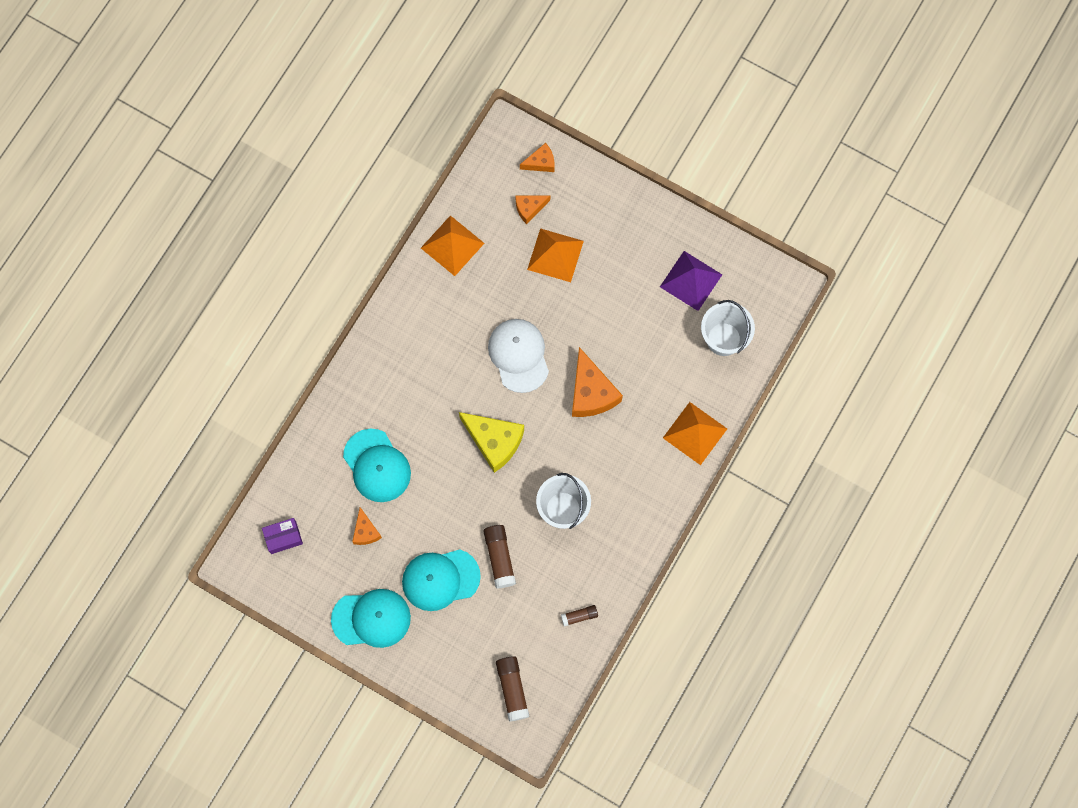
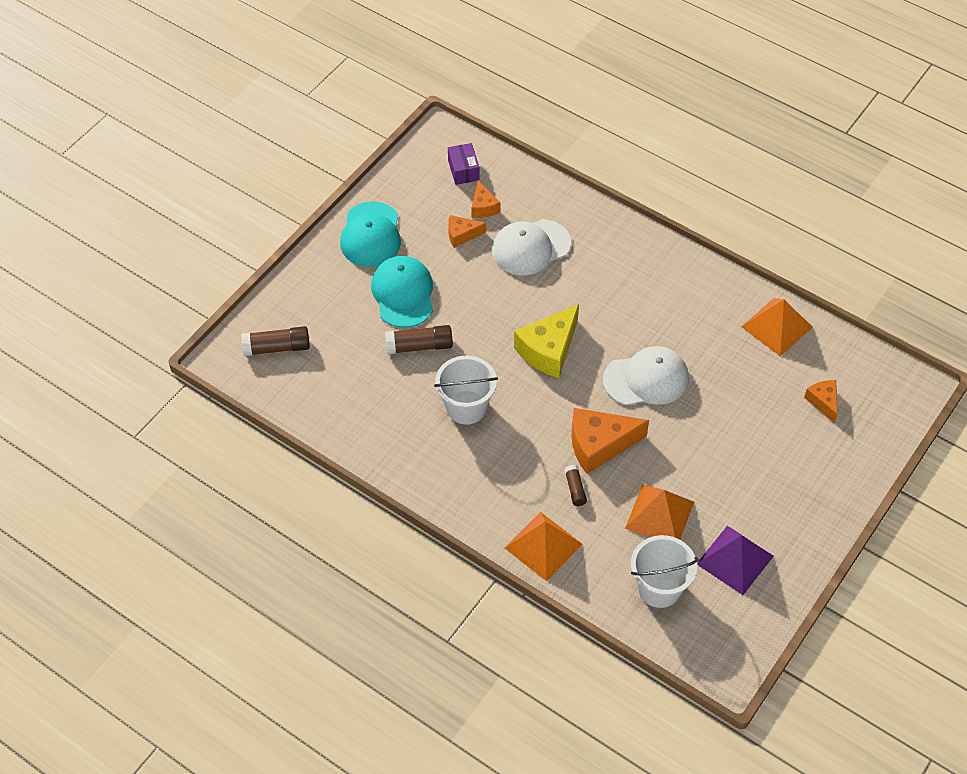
camera: 95 degrees right, 20 degrees down
(377, 466) = (530, 247): turquoise cap -> white cap
(540, 162) = (881, 417): orange cheese -> orange cheese (483, 207)
(555, 255) = (766, 423): orange pyramid -> orange pyramid (659, 515)
(579, 616) = (344, 413): brown glue stick -> brown glue stick (575, 489)

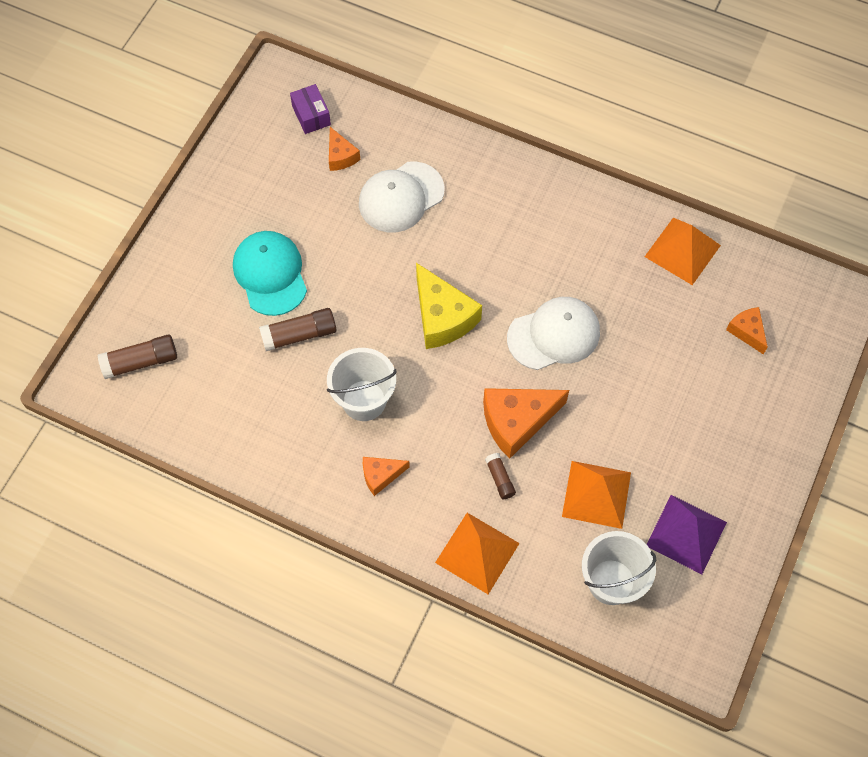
camera: 10 degrees left, 10 degrees up
(371, 235) = (222, 208): turquoise cap -> none
(462, 235) = (323, 193): orange cheese -> orange cheese (381, 475)
(549, 350) = (442, 317): yellow cheese -> yellow cheese turned 60 degrees counterclockwise

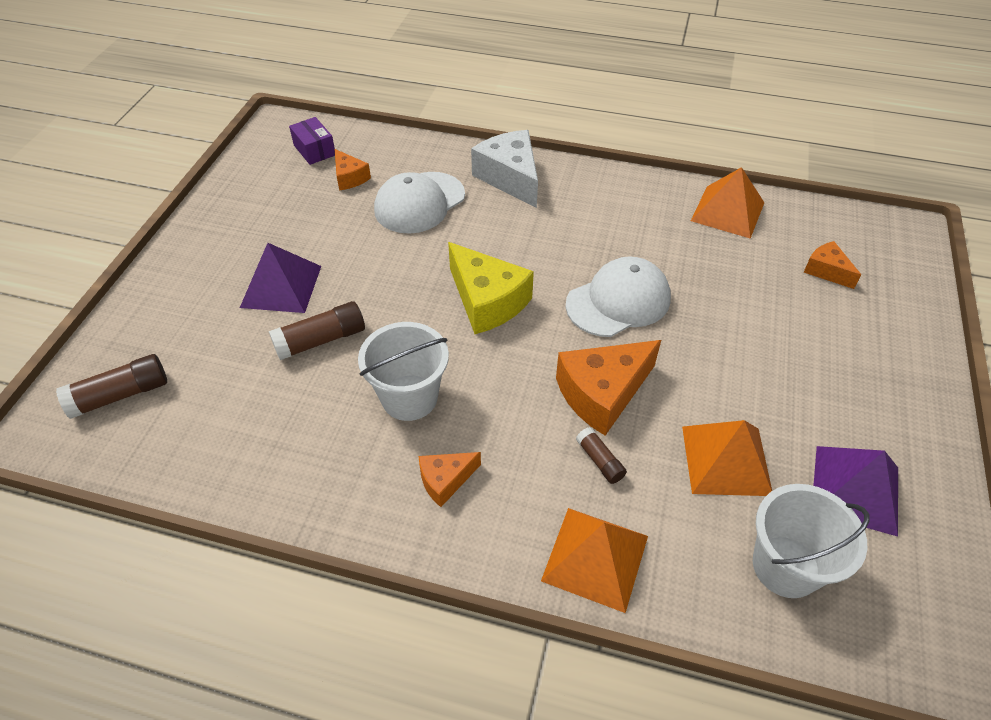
camera: 10 degrees left, 15 degrees down
(270, 274) = (281, 286): turquoise cap -> purple pyramid
(490, 179) = (510, 178): none -> white cheese

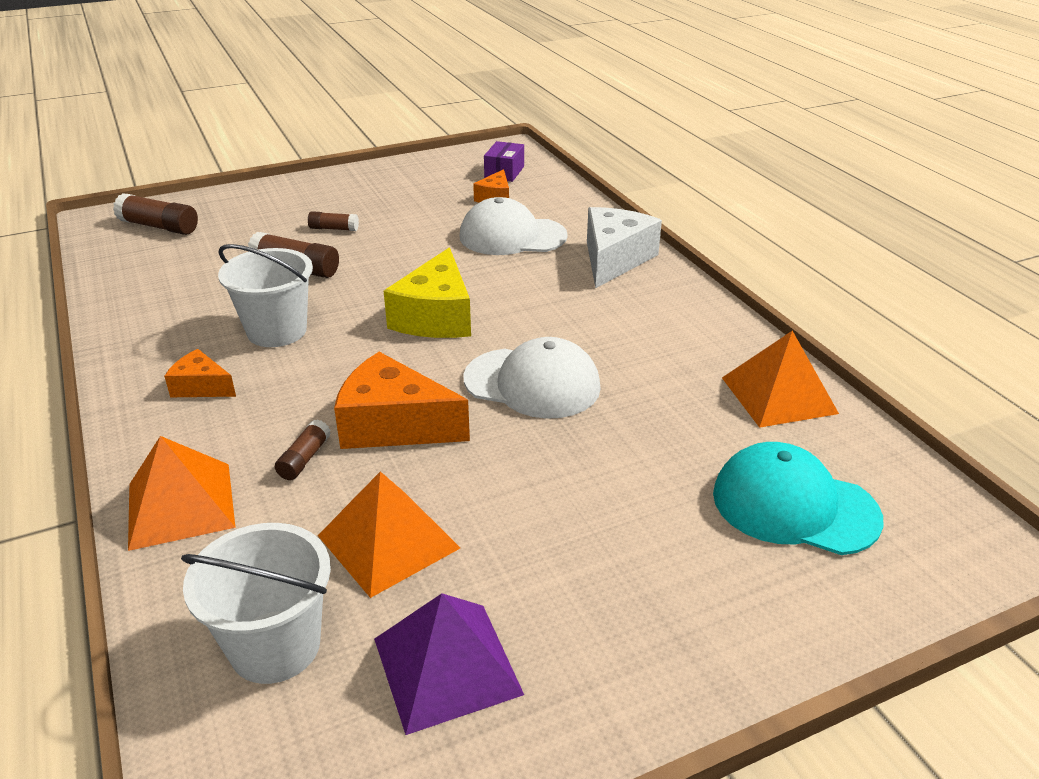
camera: 50 degrees right, 15 degrees down
(281, 286) = (333, 229): purple pyramid -> brown glue stick
(826, 271) = (794, 506): orange cheese -> turquoise cap

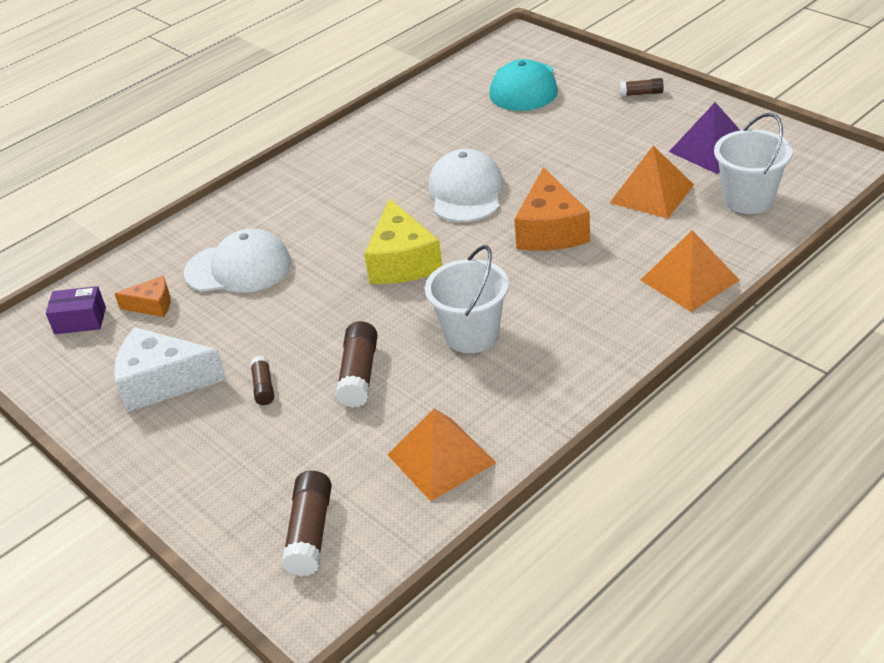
camera: 105 degrees left, 5 degrees up
(201, 387) = (571, 336): orange cheese -> none
(304, 459) = (610, 251): brown glue stick -> brown glue stick (641, 93)
(436, 316) = (402, 261): yellow cheese -> yellow cheese turned 90 degrees clockwise
(512, 236) = (238, 268): white cap -> white cap turned 75 degrees counterclockwise
(614, 259) = (263, 204): white cheese -> white cheese (163, 382)
(779, 395) = (421, 106): orange pyramid -> orange pyramid (441, 458)

